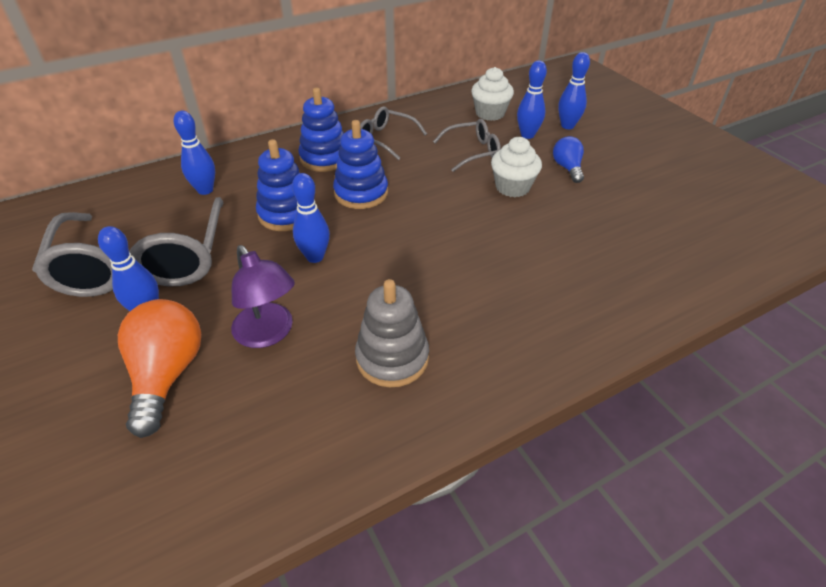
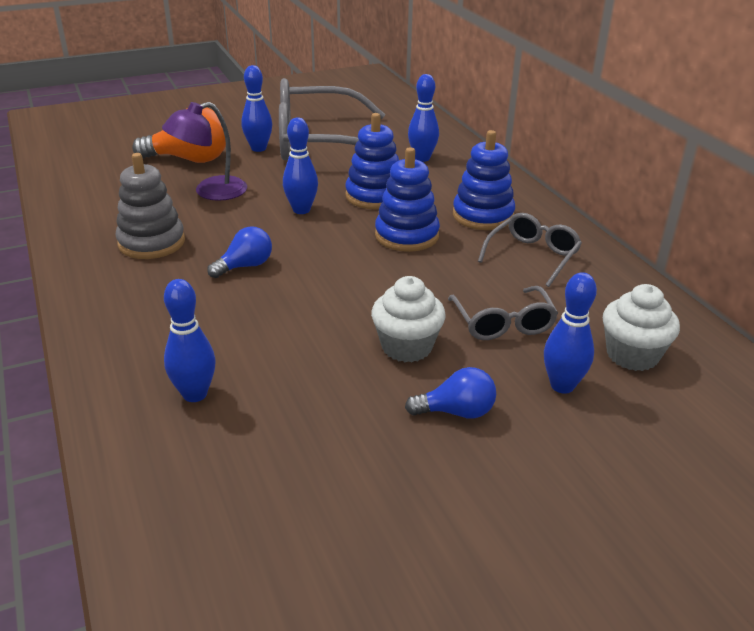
camera: 95 degrees right, 10 degrees down
(426, 279) = (245, 266): none -> blue light bulb
(567, 126) = (605, 442): blue bowling pin -> blue bowling pin (195, 394)

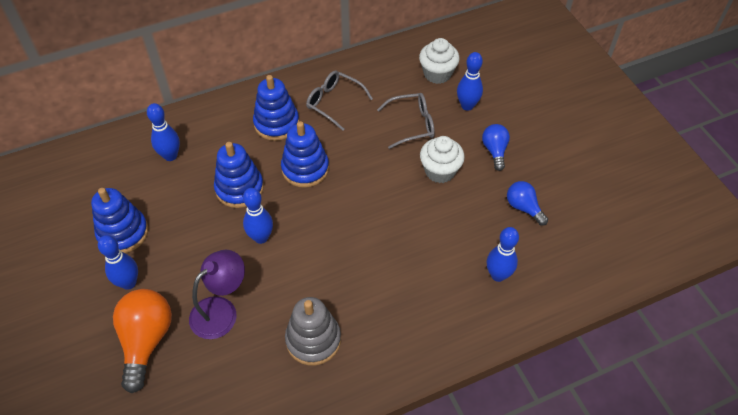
camera: 90 degrees left, 20 degrees up
(210, 192) = (221, 310): purple lamp -> purple lamp turned 105 degrees counterclockwise
(245, 266) = (349, 267): blue light bulb -> blue light bulb (523, 207)
(319, 143) = (123, 233): grey glasses -> blue stacking toy

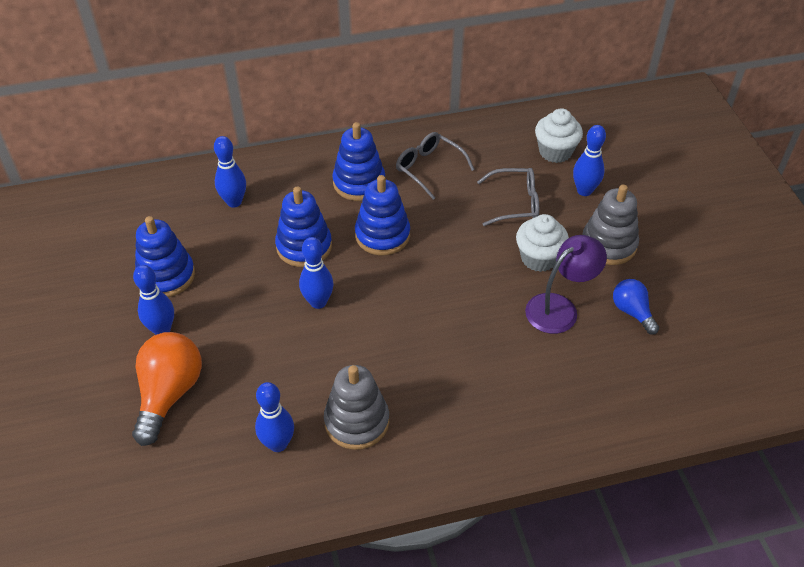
camera: 10 degrees right, 5 degrees down
(221, 310) = (258, 374): purple lamp -> purple lamp (559, 308)
(495, 151) = (608, 244): blue light bulb -> grey stacking toy
(498, 275) = (587, 383): blue bowling pin -> blue bowling pin (278, 444)

